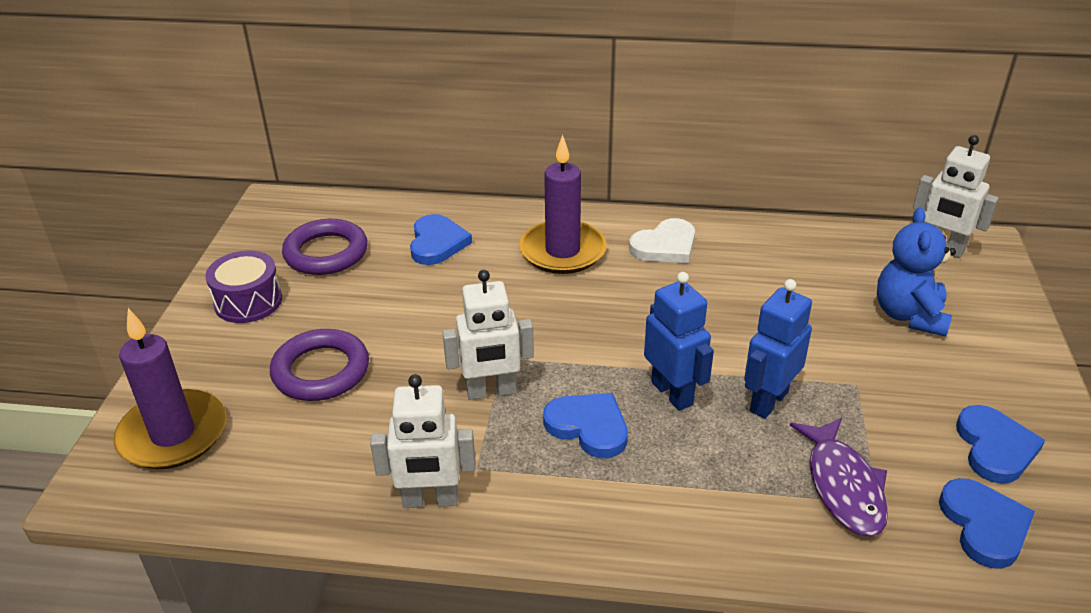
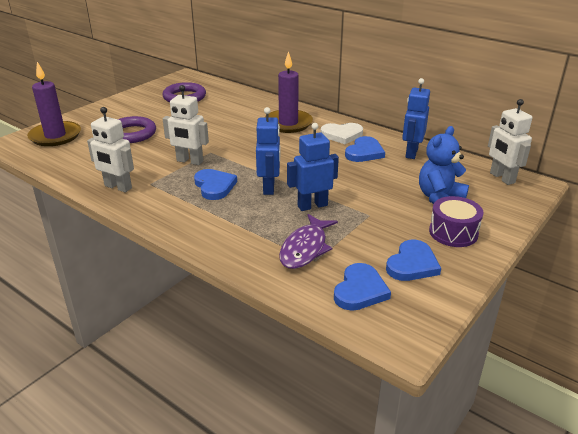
camera: 30 degrees right, 5 degrees down
(248, 301) = (134, 104): purple drum -> purple drum (453, 232)
(437, 243) = (235, 106): blue heart -> blue heart (364, 152)
(792, 246) = (411, 153): none -> blue robot

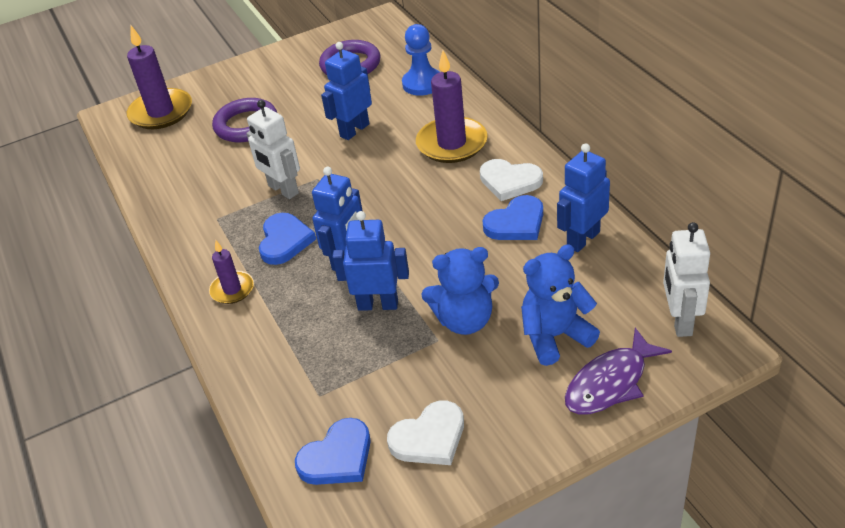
camera: 30 degrees right, 10 degrees up
(118, 187) = (179, 216): white robot -> none
(196, 218) = (232, 289): none -> purple candle
(215, 126) = (354, 130): none -> blue robot
(243, 100) = (422, 83): none -> blue pawn
(305, 248) = (321, 373): purple fish -> purple fish (610, 383)
(377, 202) = (465, 320): none -> blue teddy bear
(412, 264) = (429, 437): blue heart -> white heart
(453, 232) = (524, 402): purple drum -> none

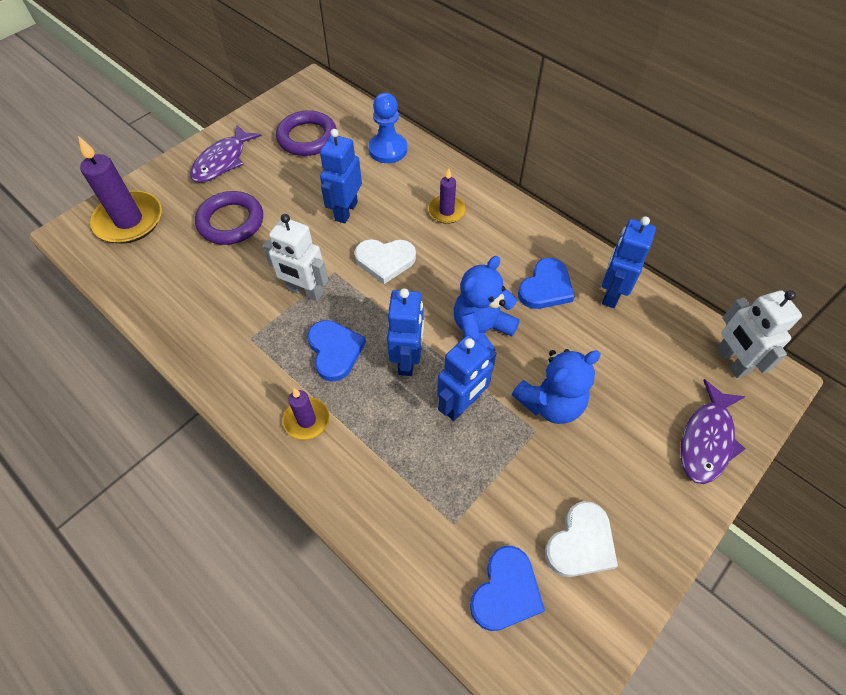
camera: 25 degrees left, 15 degrees up
(264, 75) = (223, 161): none -> purple fish
(378, 304) = (462, 404): blue robot -> blue robot turned 150 degrees clockwise
(452, 143) = (446, 211): purple candle -> purple candle, size x0.55
(510, 181) = (519, 244): white heart -> white heart (385, 260)
(555, 336) = (637, 402): blue teddy bear -> blue teddy bear (481, 330)

